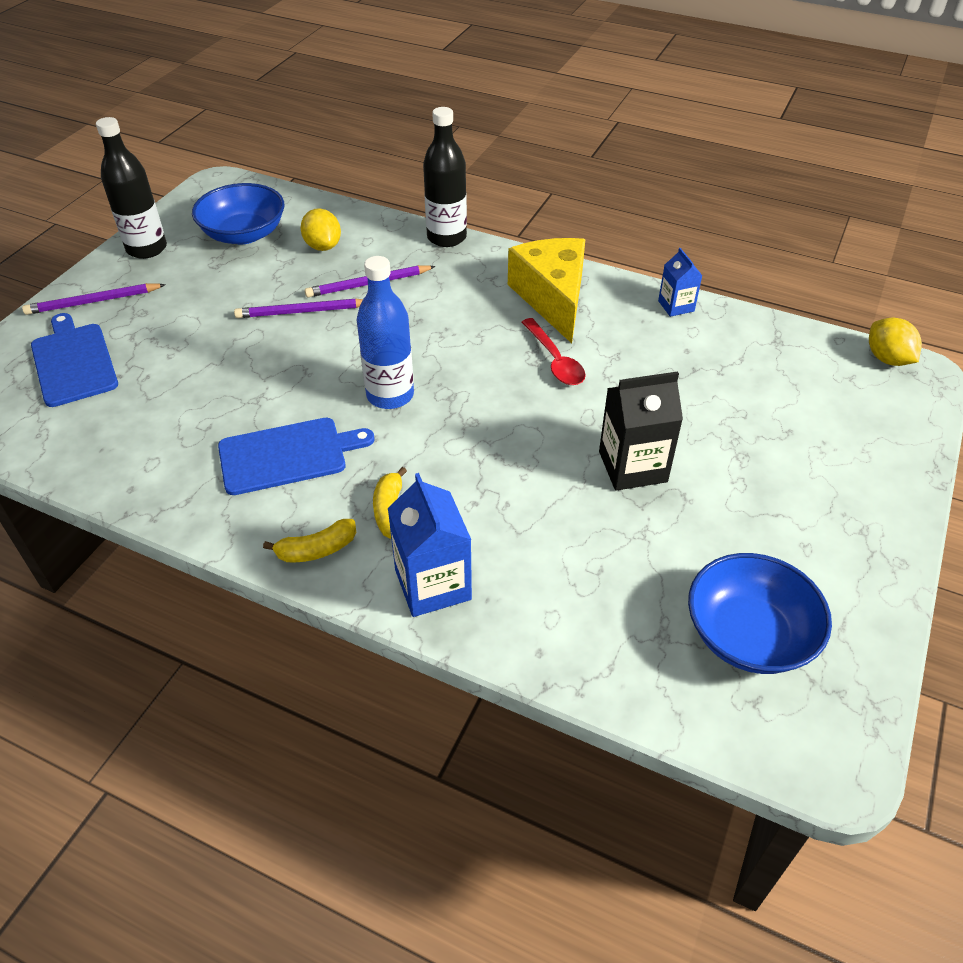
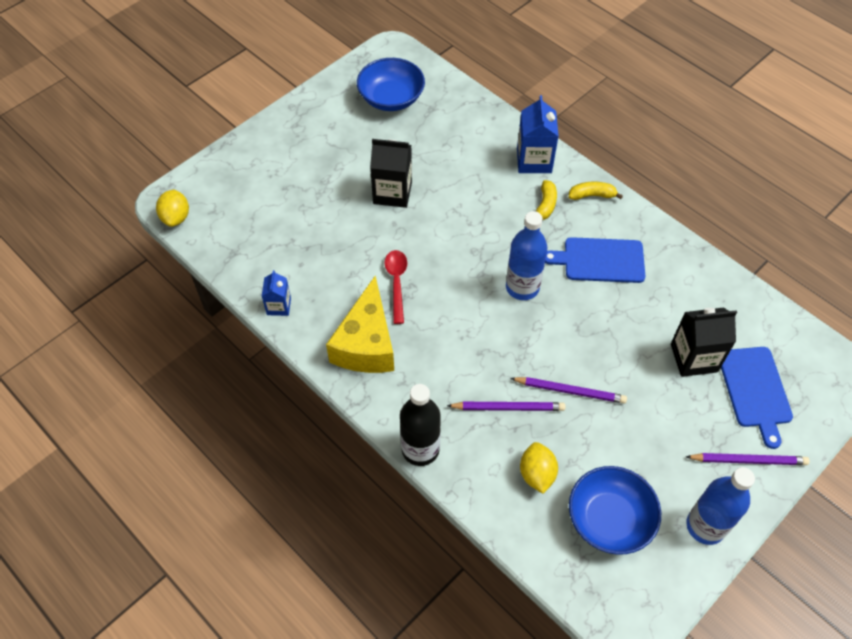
camera: 160 degrees left, 10 degrees up
(147, 249) = (705, 526): black bottle -> blue bottle
(150, 375) = (694, 358): none -> black carton

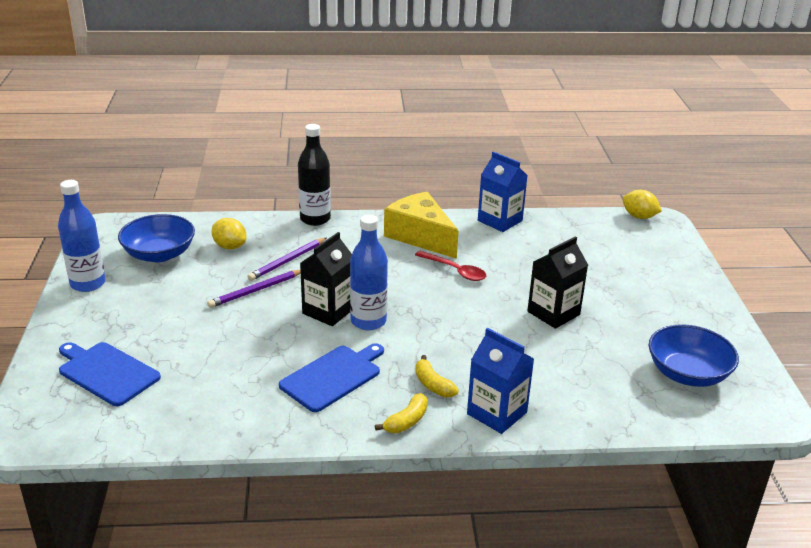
camera: 130 degrees right, 25 degrees down
(279, 306) = (500, 221): blue carton -> blue carton, size x1.69
(694, 358) = (179, 362): black carton -> black carton (328, 311)
(748, 460) = (80, 330): purple pencil -> none

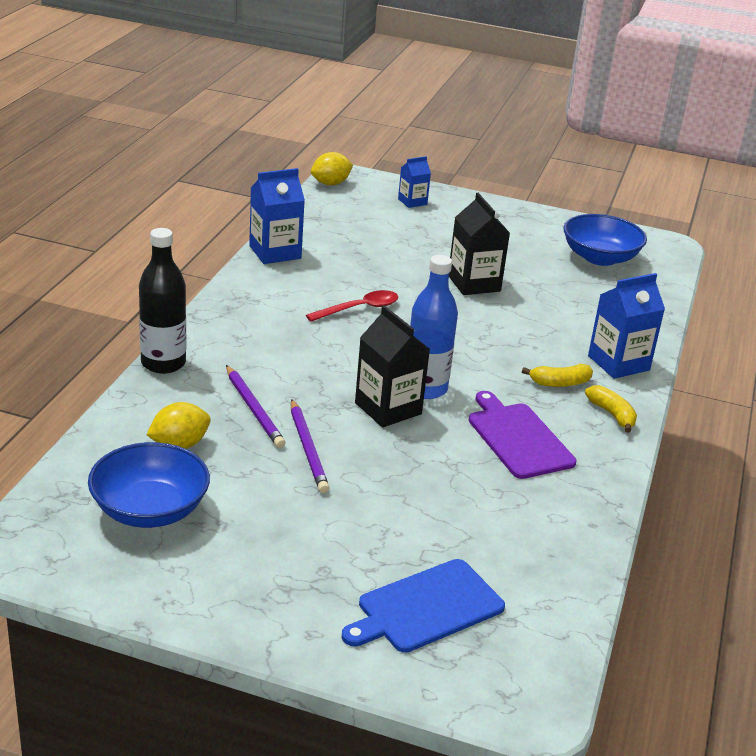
camera: 70 degrees left, 0 degrees up
(88, 284) = (183, 592): blue bottle -> none
(333, 377) = (518, 438): blue cutting board -> purple cutting board
(420, 236) = (269, 307): yellow cheese -> none
(660, 257) = (412, 202): none -> blue carton

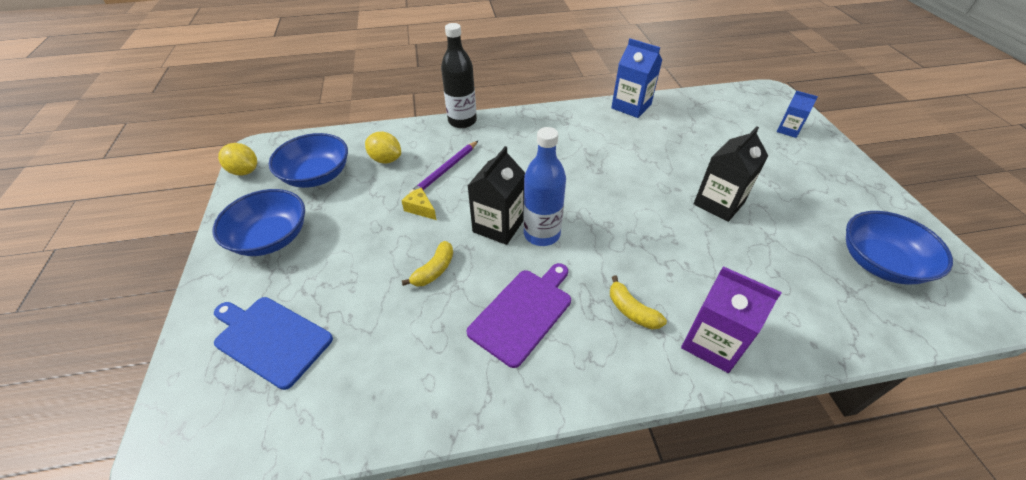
camera: 65 degrees right, 15 degrees up
(248, 576) = (271, 238): none -> blue bowl
(308, 448) = (420, 209): purple pencil -> yellow cheese
(330, 183) = (750, 90): yellow lemon -> yellow lemon (245, 171)
(359, 309) = (609, 164): red spoon -> none
(612, 414) = (619, 368): yellow banana -> yellow banana (434, 270)
(618, 363) = (712, 342): blue carton -> purple carton

